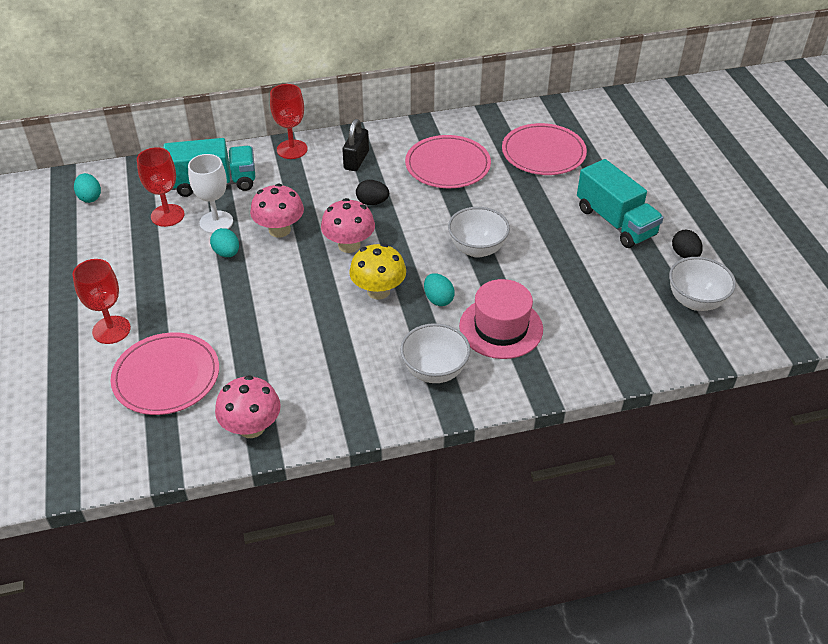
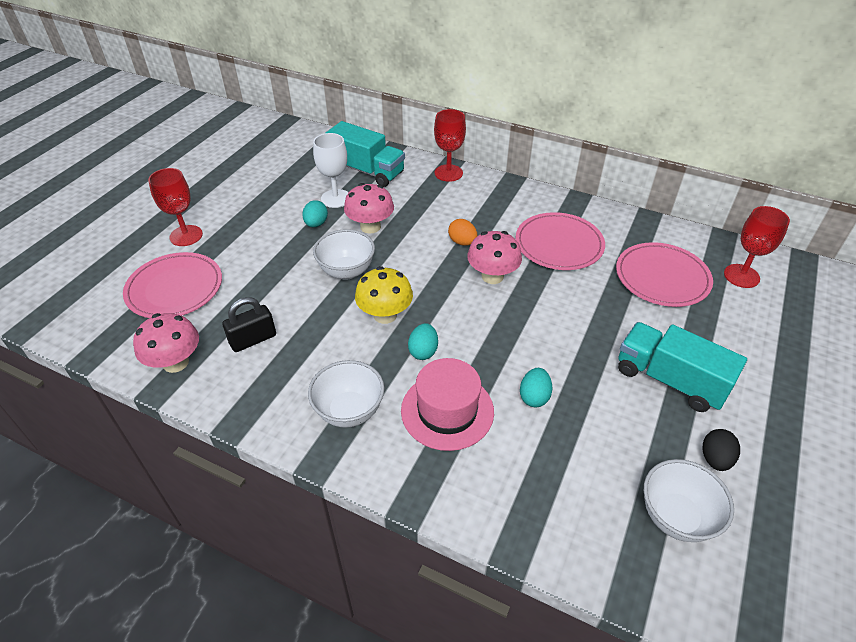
camera: 40 degrees right, 0 degrees up
(90, 197) = (282, 143): turquoise egg -> turquoise egg (534, 397)
(167, 215) = (311, 178): red goblet -> red goblet (741, 276)
(349, 245) = (406, 266): pink mushroom -> pink mushroom (492, 276)
(356, 160) = (487, 204): black padlock -> black padlock (253, 339)
(372, 202) = (462, 242): black egg -> orange egg
(477, 249) = (505, 328): white bowl -> white bowl (346, 271)
(615, 222) = (669, 380): turquoise truck -> turquoise truck turned 120 degrees clockwise

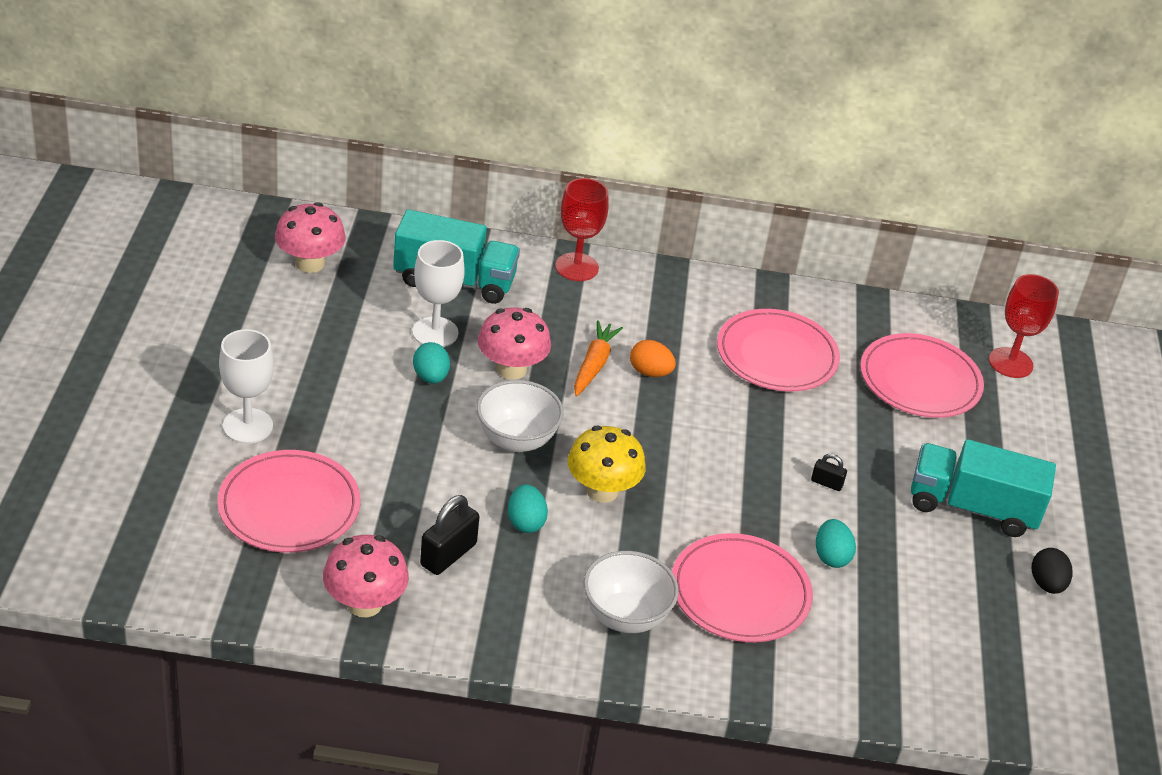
camera: 25 degrees left, 5 degrees down
(186, 236) = (248, 426): red goblet -> white goblet
(423, 351) = (675, 528): turquoise egg -> turquoise egg (525, 522)
(426, 232) = (594, 365): none -> orange carrot
(447, 411) = (740, 592): pink hat -> pink plate
(492, 276) = (712, 414): pink mushroom -> pink mushroom (310, 263)
(556, 339) = (826, 483): none -> black padlock
(676, 517) = (1027, 650): white bowl -> none

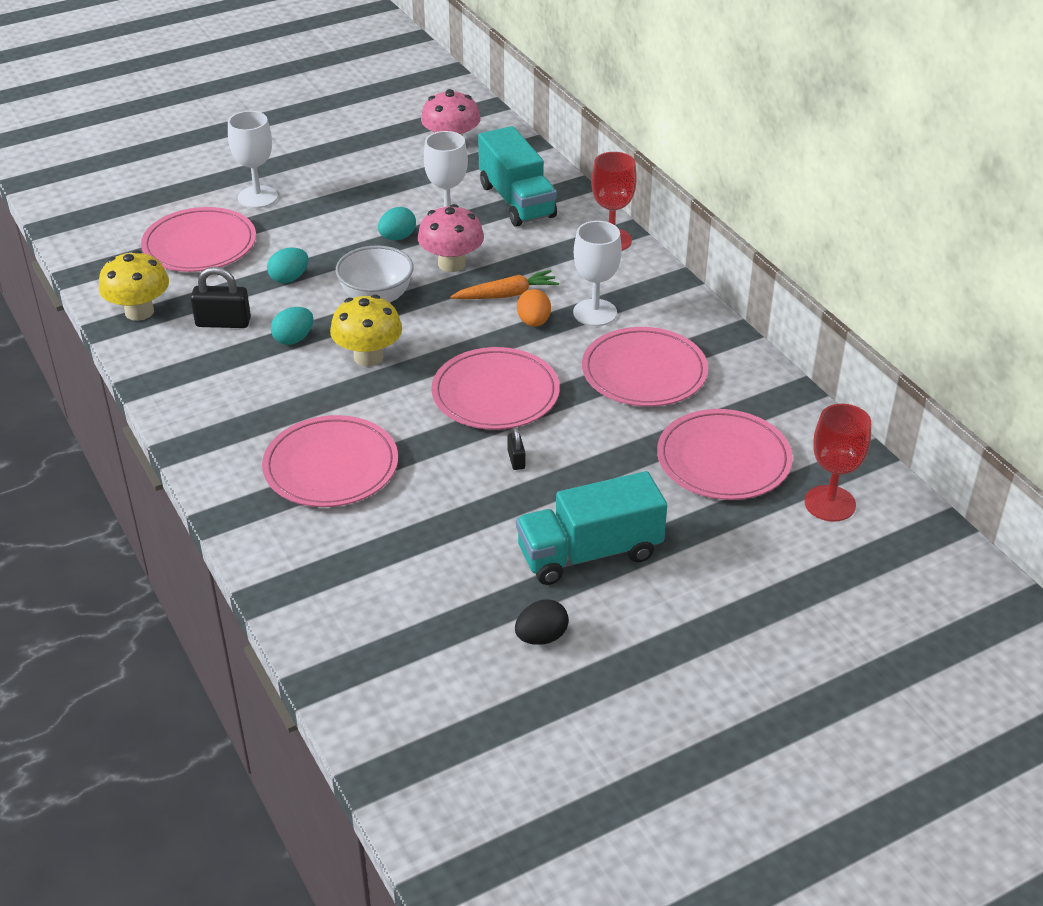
camera: 60 degrees right, 0 degrees up
(364, 603) = (139, 312): pink mushroom -> yellow mushroom
(625, 617) = (244, 423): white bowl -> none
(671, 334) = (595, 313): none -> white goblet
(728, 447) = (495, 393): none -> pink plate
(831, 556) = (428, 497): turquoise egg -> turquoise egg (289, 278)
(972, 507) = (589, 553): turquoise truck -> turquoise truck turned 90 degrees counterclockwise

